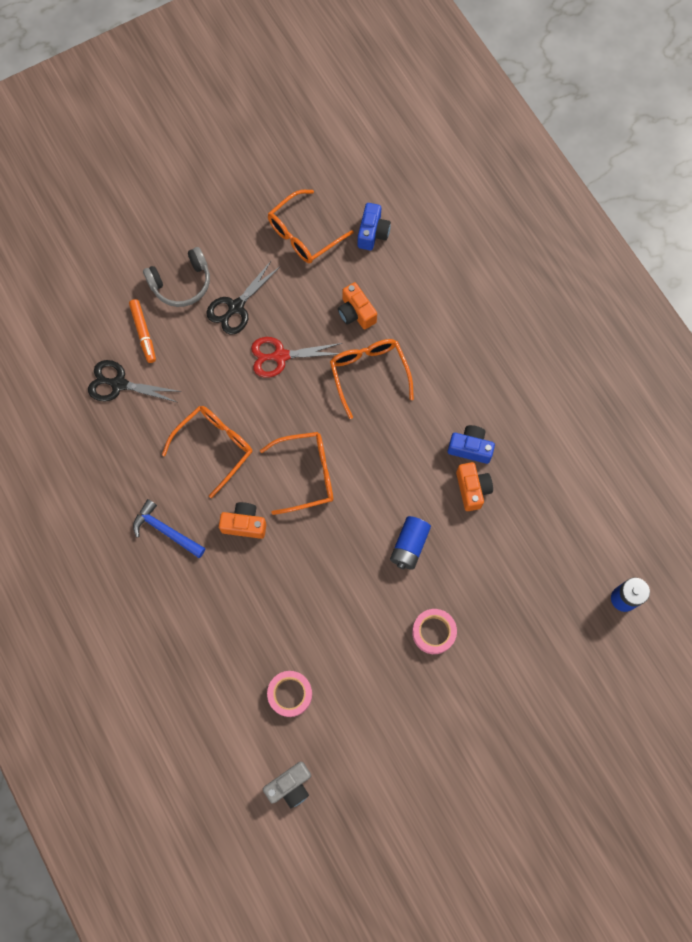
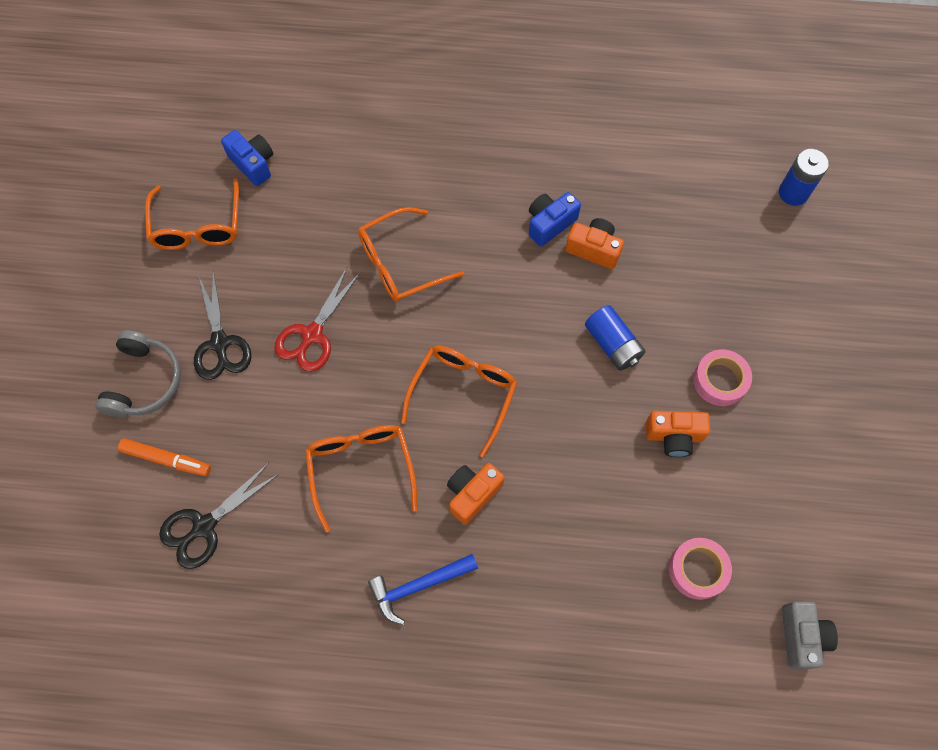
camera: 55 degrees left, 5 degrees down
(356, 313) = (325, 233): orange camera -> orange camera (674, 436)
(369, 374) = (400, 264): orange glasses -> orange glasses turned 45 degrees counterclockwise

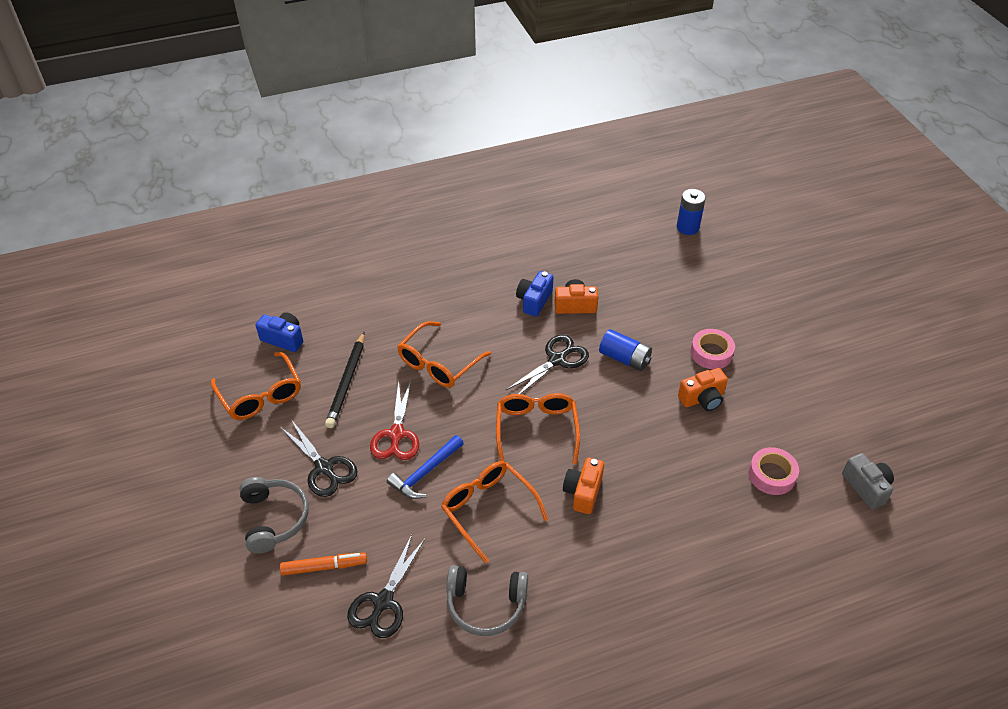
camera: 25 degrees left, 20 degrees down
(292, 247) = (347, 382): none -> black pencil
(302, 578) = (486, 604): none -> grey headphones
(419, 586) = (580, 571): blue hammer -> blue hammer (425, 473)
(534, 314) = (557, 360): none -> black scissors

